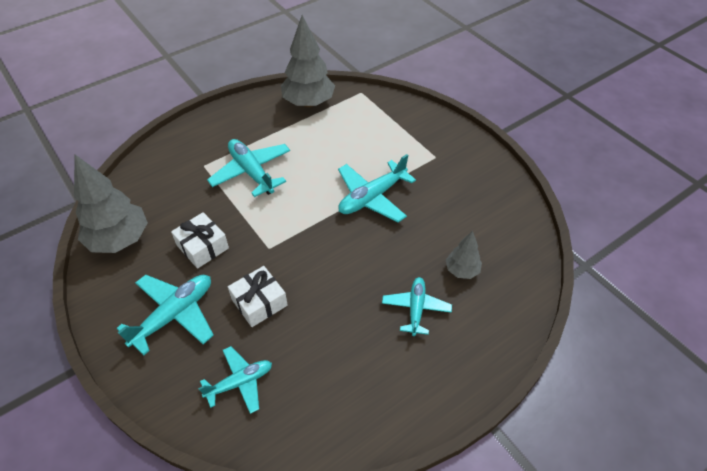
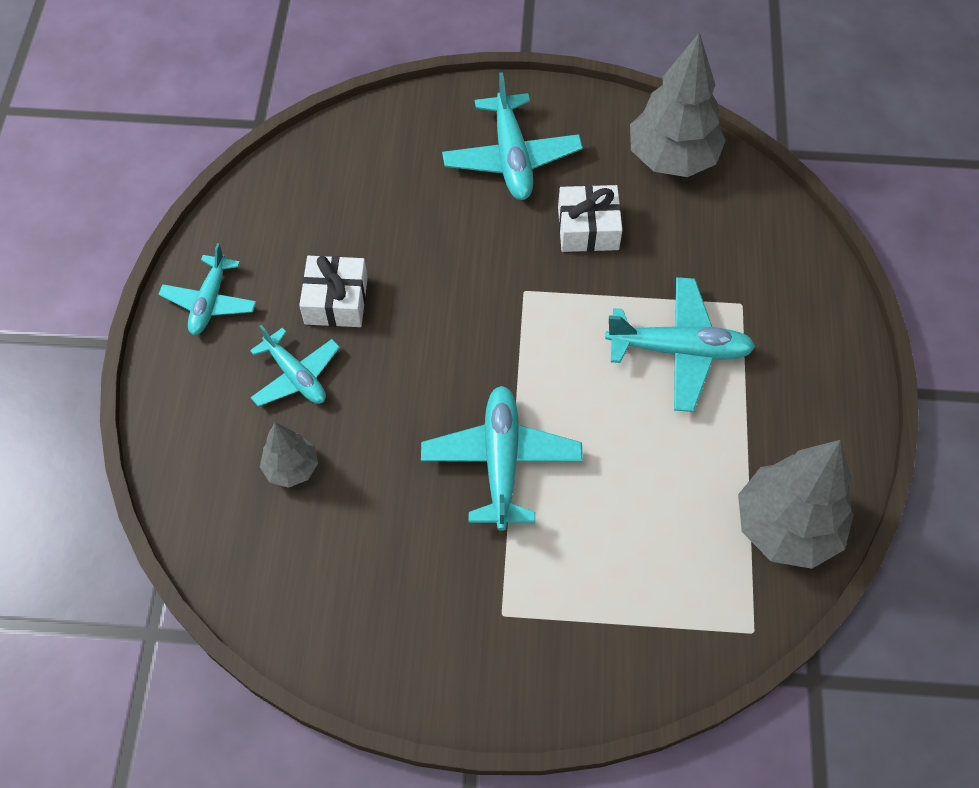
camera: 130 degrees right, 10 degrees up
(240, 382) = (377, 169): turquoise plane -> turquoise plane (210, 302)
(259, 302) = (454, 237): white gift -> white gift (336, 301)

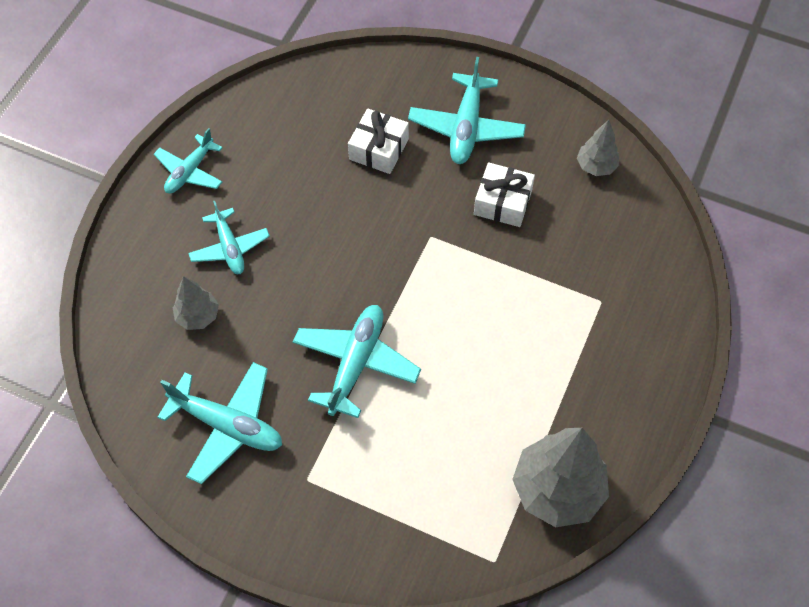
camera: 20 degrees right, 0 degrees up
(336, 301) = (283, 199): white gift -> white gift (378, 149)
(672, 159) = (596, 166): grey tree -> grey tree, size x0.52
(679, 350) = (533, 322): turquoise plane -> turquoise plane (227, 425)

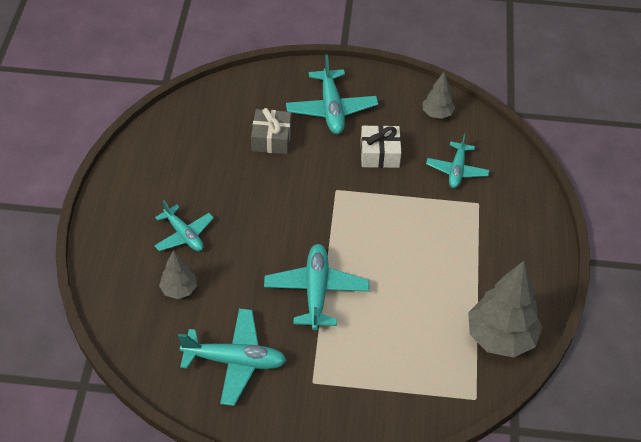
camera: 20 degrees left, 10 degrees down
(190, 171) = (129, 188): turquoise plane -> turquoise plane (457, 170)
(378, 149) = (271, 139): white gift -> grey gift

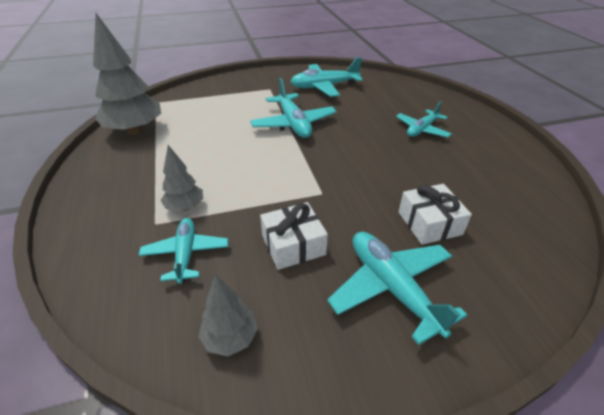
camera: 160 degrees right, 10 degrees down
(179, 290) = (391, 104): grey tree -> grey tree (185, 207)
(184, 235) = (422, 129): turquoise plane -> turquoise plane turned 75 degrees counterclockwise
(271, 139) = (429, 223): grey gift -> white gift

